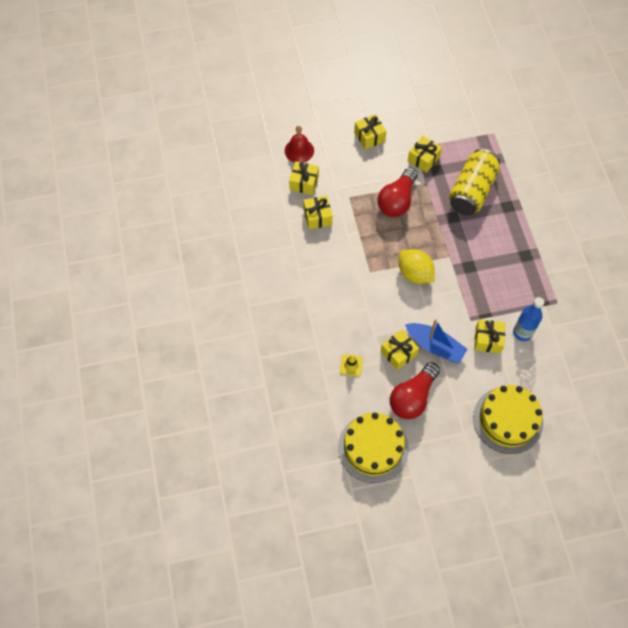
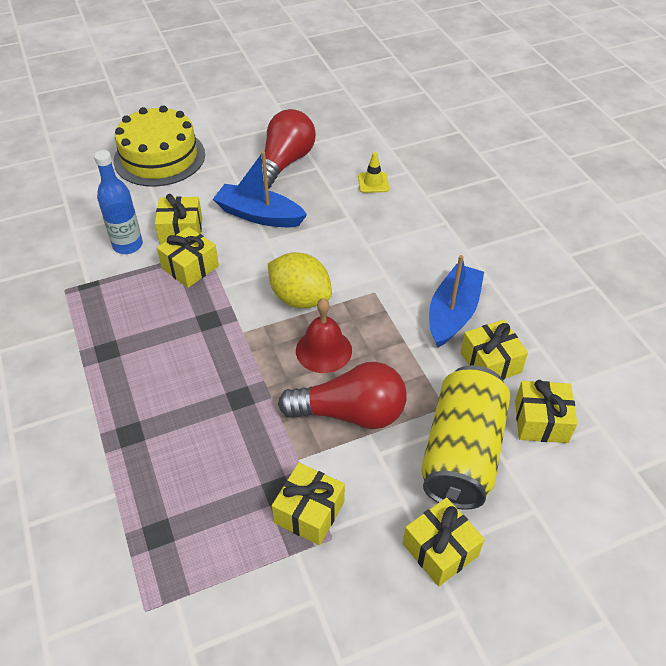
camera: 170 degrees right, 15 degrees down
(299, 150) = (581, 489): red bell -> red bell (323, 350)
(328, 250) = (452, 313): none -> blue boat
(373, 448) = (327, 118): yellow cake -> none
(397, 201) = (350, 413): red light bulb -> red light bulb turned 75 degrees clockwise
(398, 353) = (310, 202): yellow gift -> yellow gift (190, 267)
(472, 191) = (202, 455): yellow can -> yellow can (461, 452)

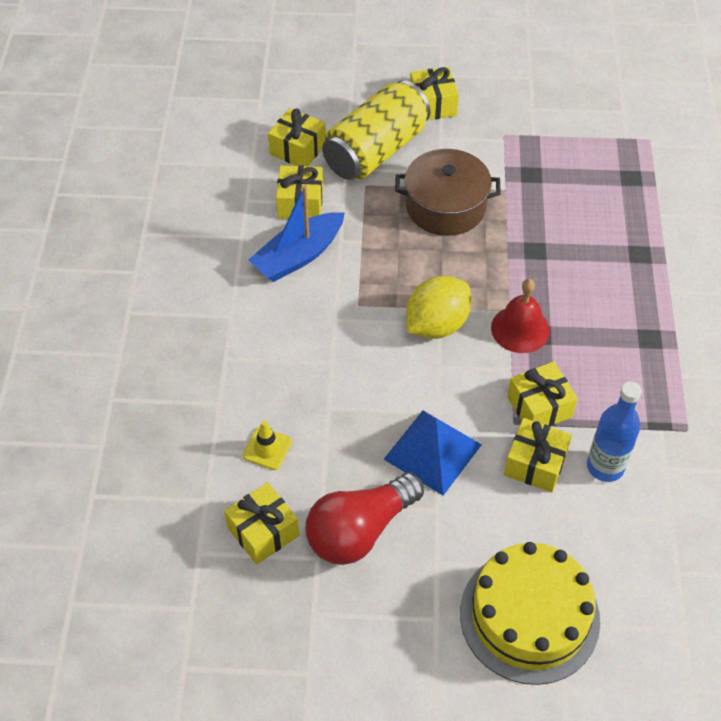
camera: 155 degrees left, 5 degrees up
(259, 215) = (432, 452): blue boat -> blue pyramid
(300, 298) = (436, 325): yellow lemon -> yellow lemon turned 75 degrees clockwise
(309, 512) = (513, 154): yellow gift -> yellow gift (263, 531)
(323, 350) = (440, 265): red bell -> red bell (520, 329)
(350, 413) = (445, 206): red light bulb -> brown pot

